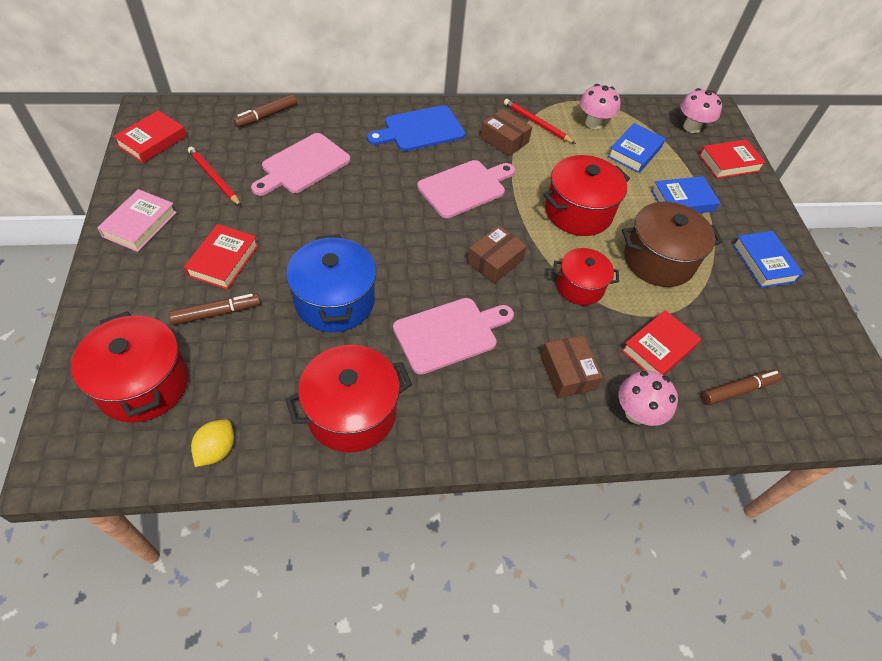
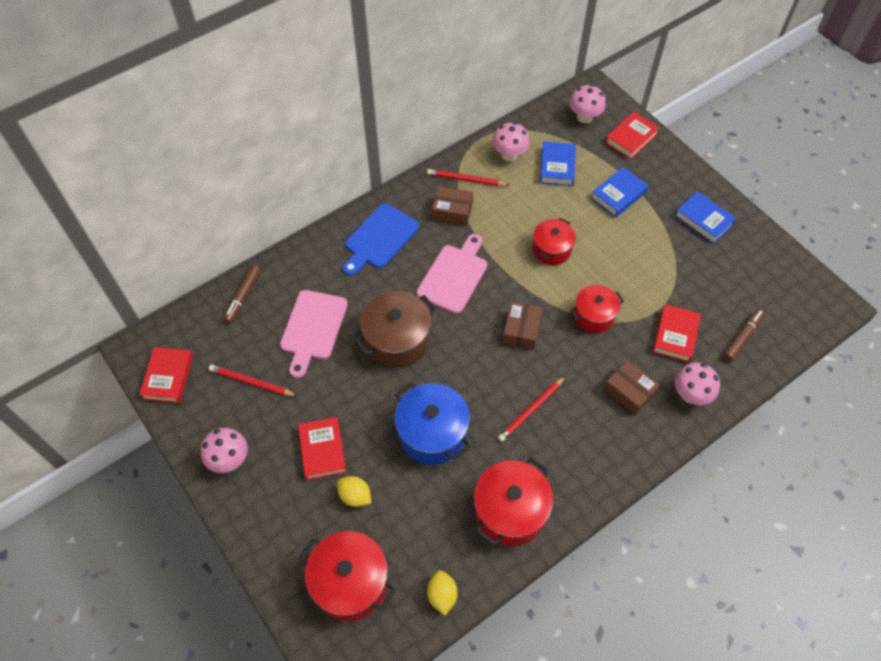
camera: 25 degrees left, 5 degrees up
(140, 224) = (229, 459): pink book -> pink mushroom
(217, 313) = (355, 496): brown marker -> yellow lemon
(449, 333) = (531, 410): pink cutting board -> red pencil
(578, 212) = (551, 249): red pot -> red pot, size x0.65
(658, 260) = (633, 260): brown pot -> brown pot (397, 340)

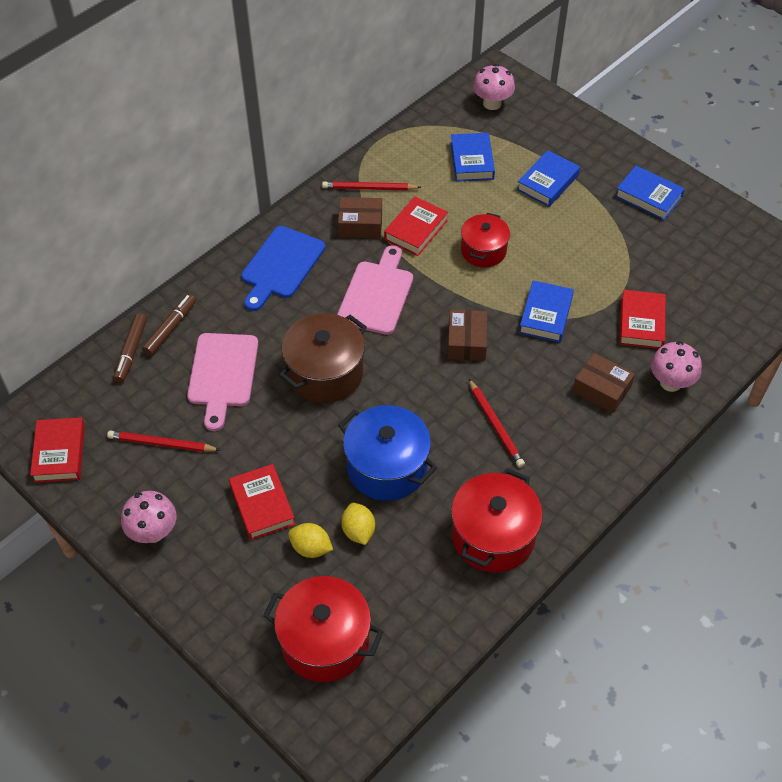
camera: 10 degrees left, 5 degrees down
(442, 595) = (434, 637): yellow lemon -> yellow lemon (358, 531)
(509, 155) = (414, 155): pink mushroom -> none
(531, 410) = (495, 425): red pencil -> red pencil turned 60 degrees counterclockwise
(593, 316) = (546, 315): red pot -> blue book
(631, 138) = (549, 120): red book -> red book (415, 230)
(742, 337) = (716, 314): brown marker -> brown marker (170, 328)

